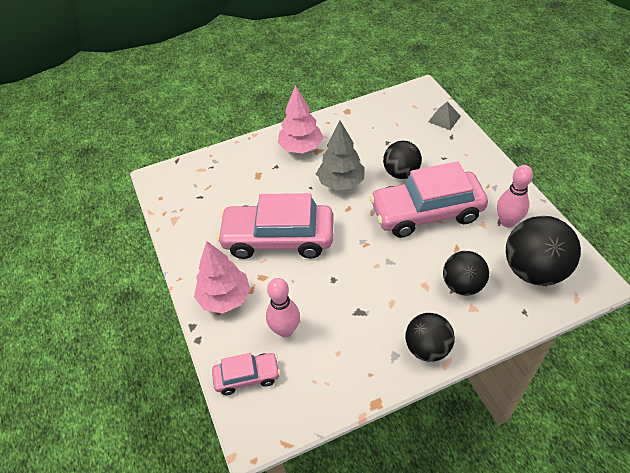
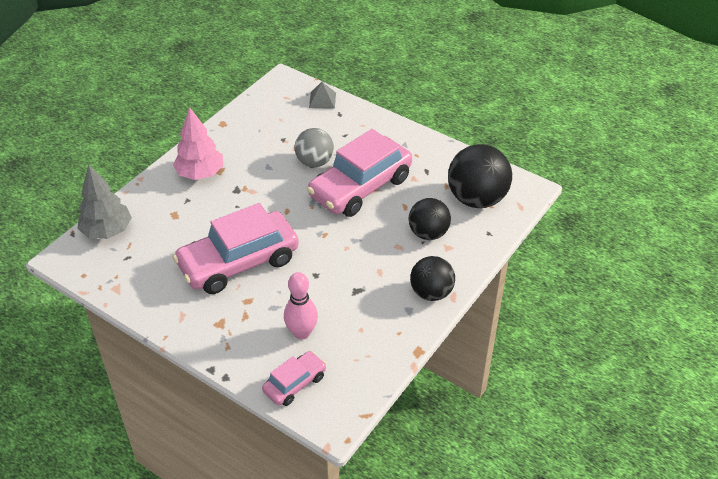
camera: 35 degrees left, 5 degrees down
(225, 298) = (225, 333): pink tree -> none
(341, 183) = (264, 191): grey tree -> grey tree (107, 231)
(401, 173) = (314, 162): black ball -> grey ball
(507, 222) = (433, 169): pink bowling pin -> none

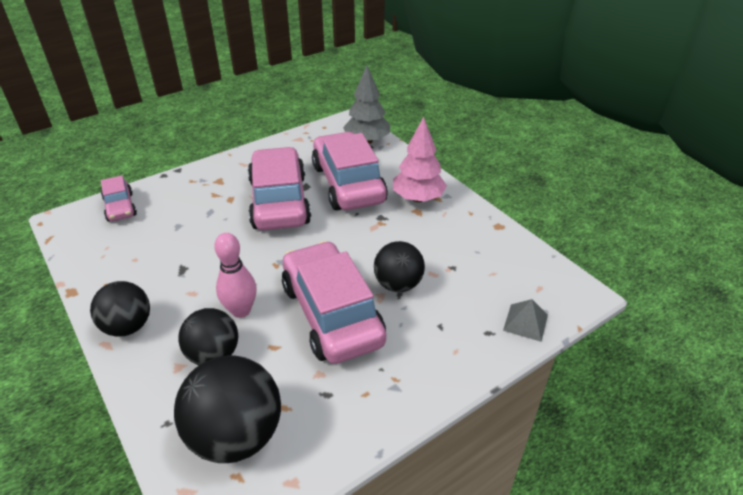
camera: 110 degrees right, 5 degrees down
(193, 224) = (348, 184): none -> pink car
(302, 333) = (166, 222): pink bowling pin -> pink bowling pin (241, 310)
(314, 162) = (398, 284): grey ball -> black ball

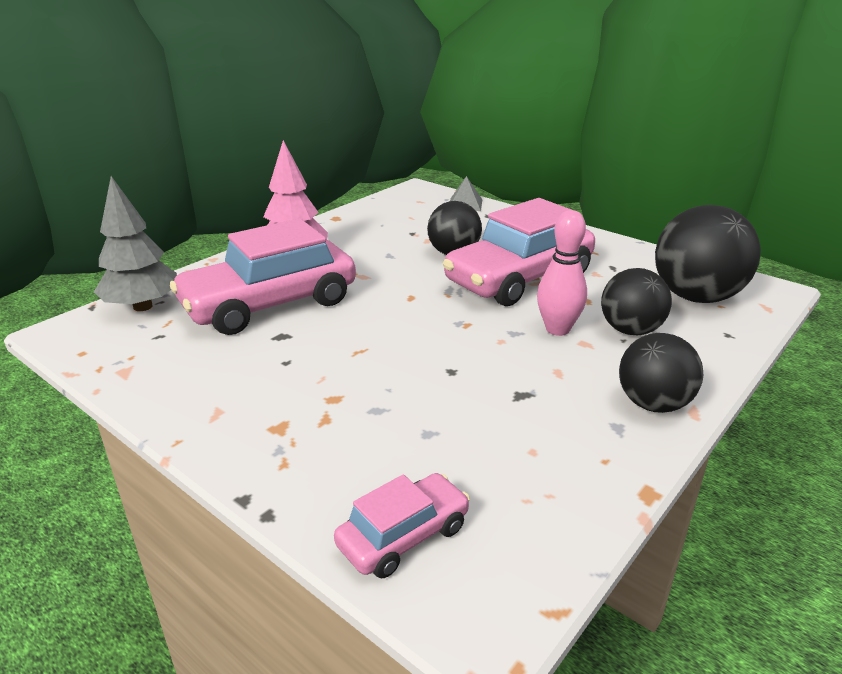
camera: 105 degrees left, 10 degrees down
(279, 201) = (328, 350): pink car -> none

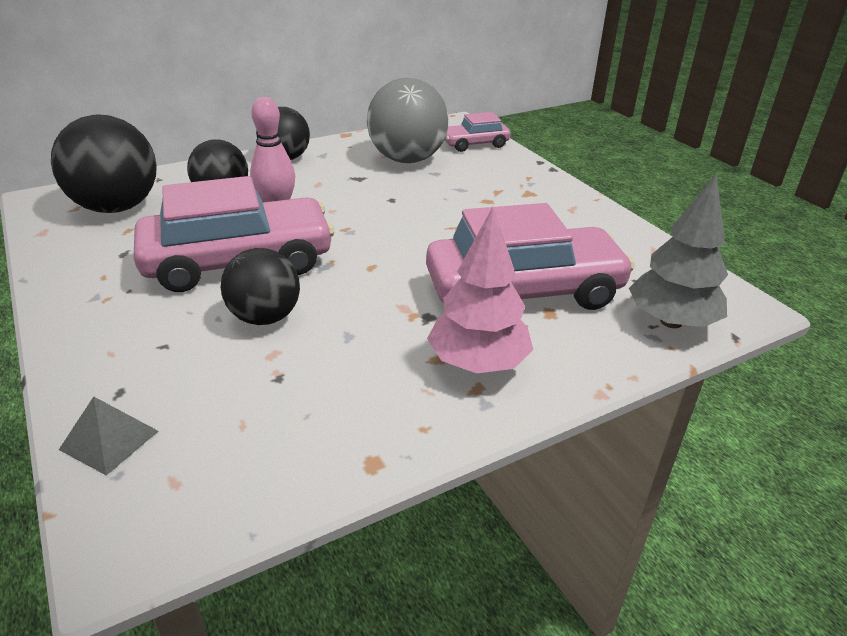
camera: 160 degrees left, 5 degrees up
(490, 452) = (407, 159): none -> grey ball

